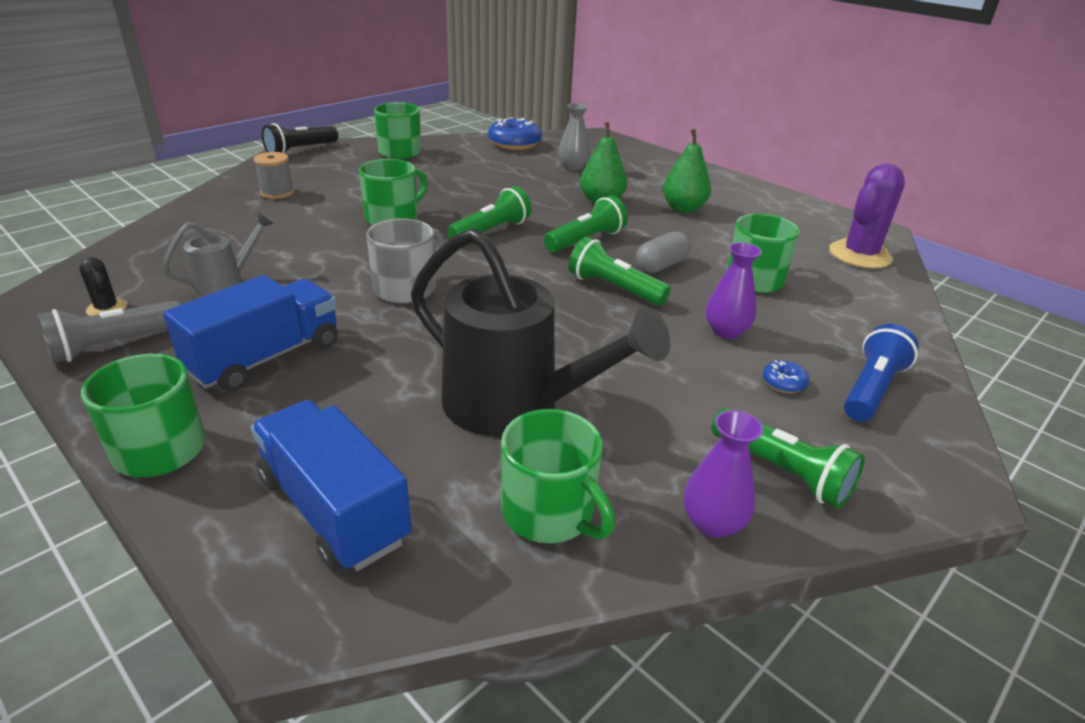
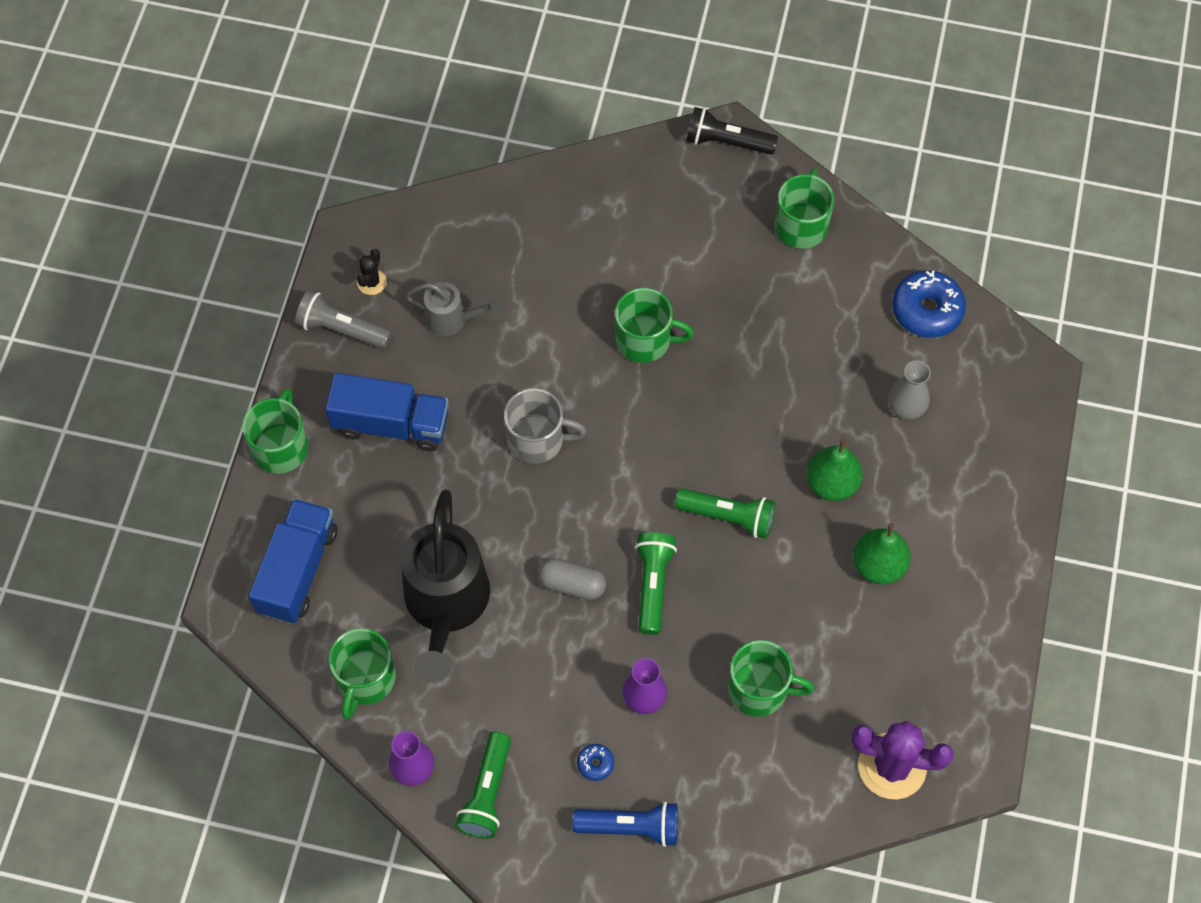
camera: 60 degrees right, 30 degrees up
(277, 193) = (619, 212): grey spool -> none
(491, 231) = (684, 431): green flashlight -> none
(661, 266) = (725, 602): grey capsule -> grey capsule (572, 585)

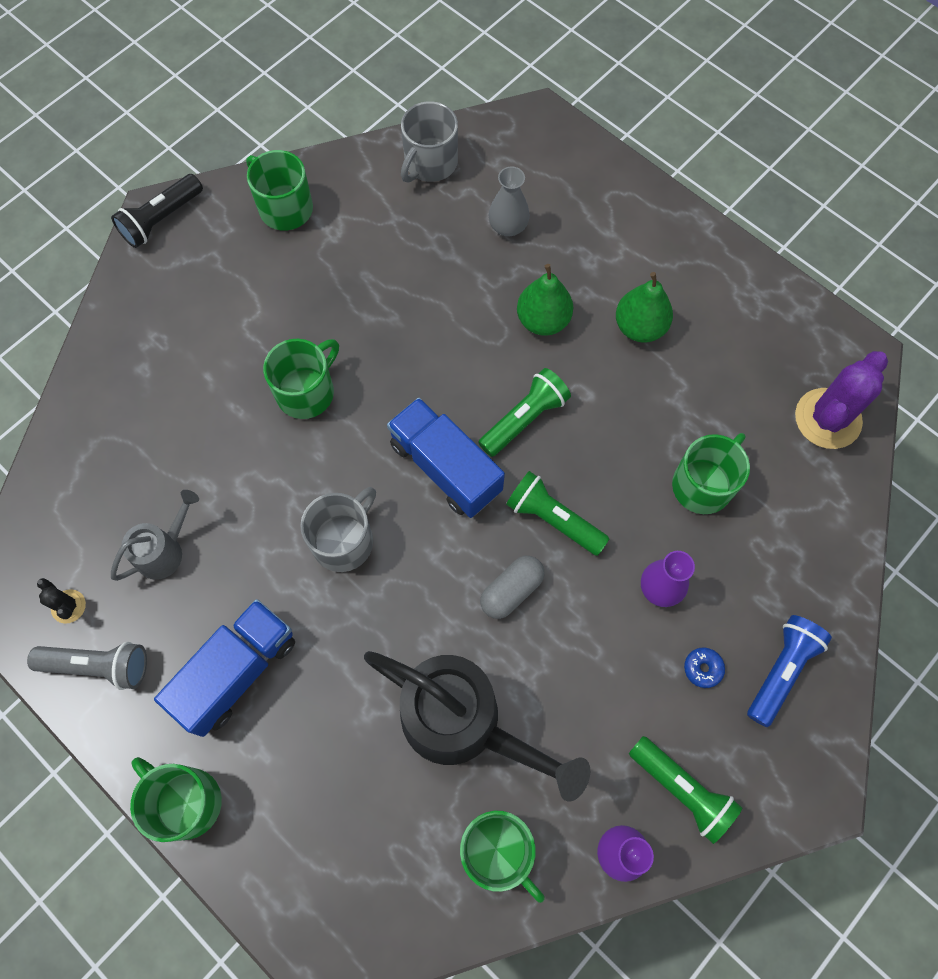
camera: 60 degrees left, 5 degrees up
(297, 571) = (337, 859): blue truck -> blue truck (445, 467)
(341, 329) = (99, 665): grey flashlight -> grey flashlight turned 135 degrees counterclockwise
(927, 310) = (430, 163): blue donut -> grey mug

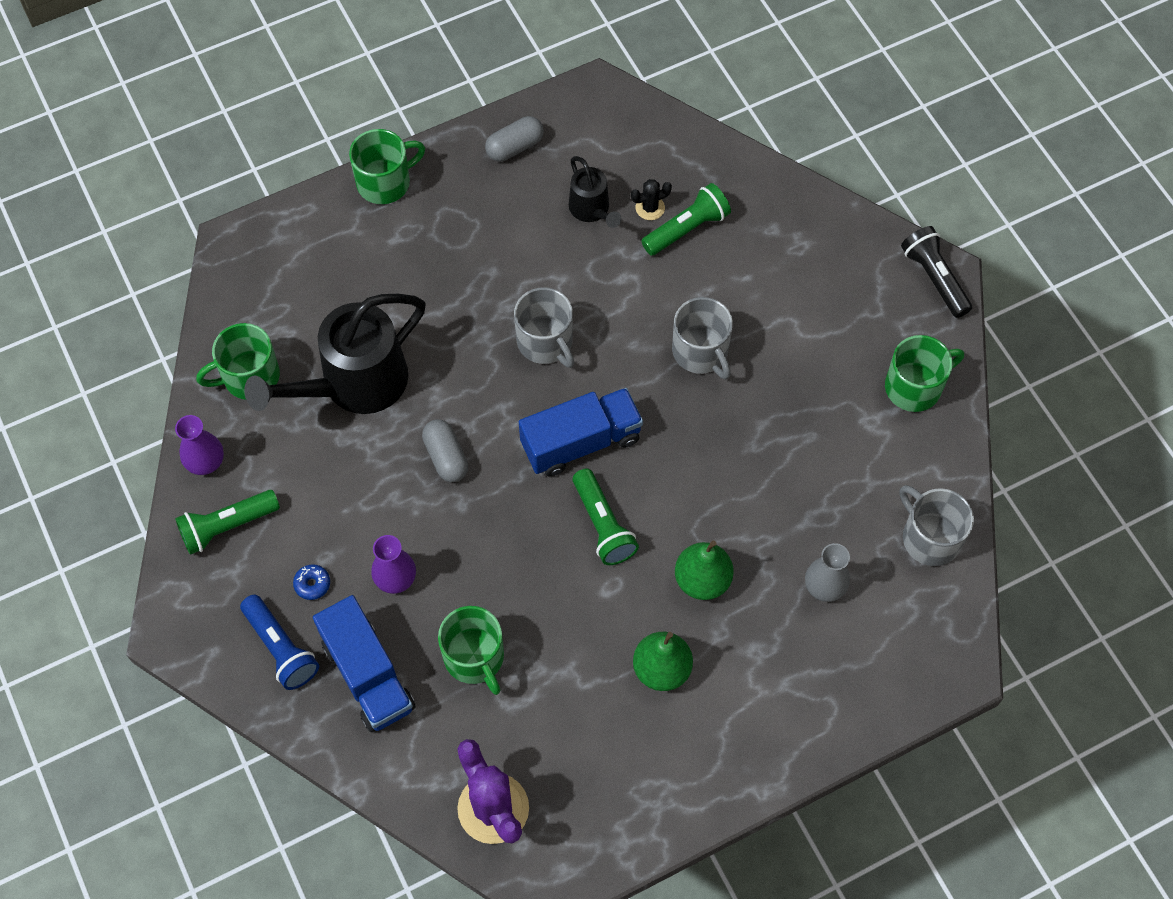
camera: 110 degrees right, 5 degrees down
(68, 606) = (572, 136): black cactus -> black cactus (650, 208)
(99, 665) = (515, 147): grey flashlight -> grey capsule
(165, 550) = (592, 210): grey watering can -> black watering can
(237, 672) = (468, 237): blue truck -> blue truck (368, 675)
(306, 392) = (701, 352): green mug -> grey mug
(553, 519) = (495, 513): green flashlight -> green flashlight (687, 228)

